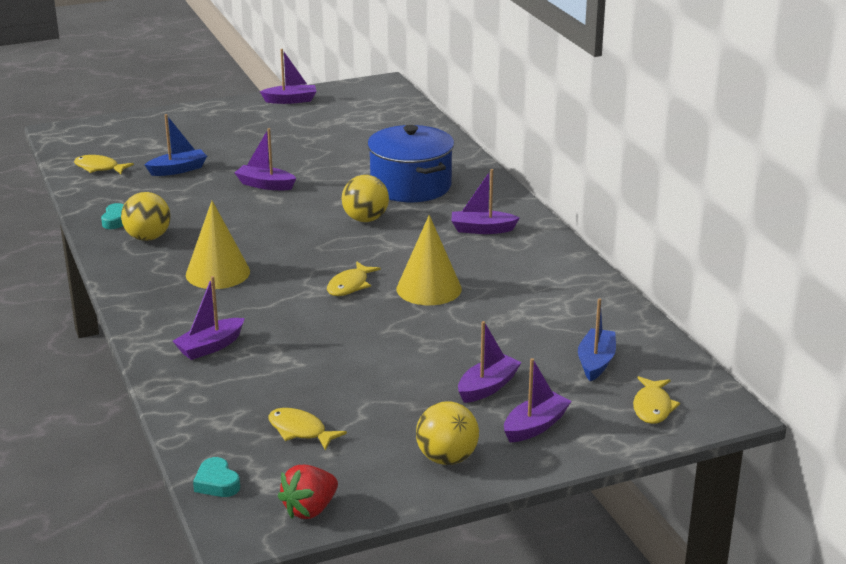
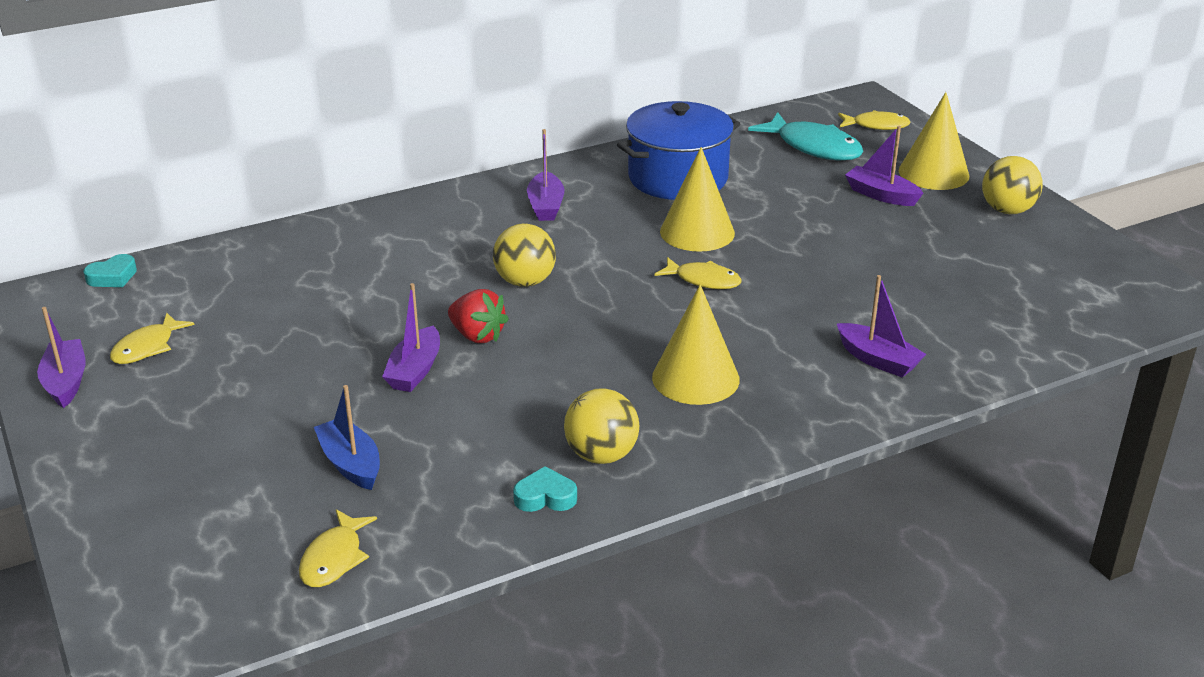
camera: 95 degrees left, 5 degrees up
(217, 483) = (1123, 323): turquoise heart -> turquoise heart (113, 277)
(300, 431) = (1010, 286): yellow fish -> yellow fish (147, 347)
(310, 509) = (1126, 270): red strawberry -> red strawberry (477, 336)
(411, 186) = (422, 256): blue pot -> blue pot (678, 178)
(535, 426) = (933, 173): purple boat -> yellow cone
(596, 362) = (814, 147): blue boat -> turquoise fish

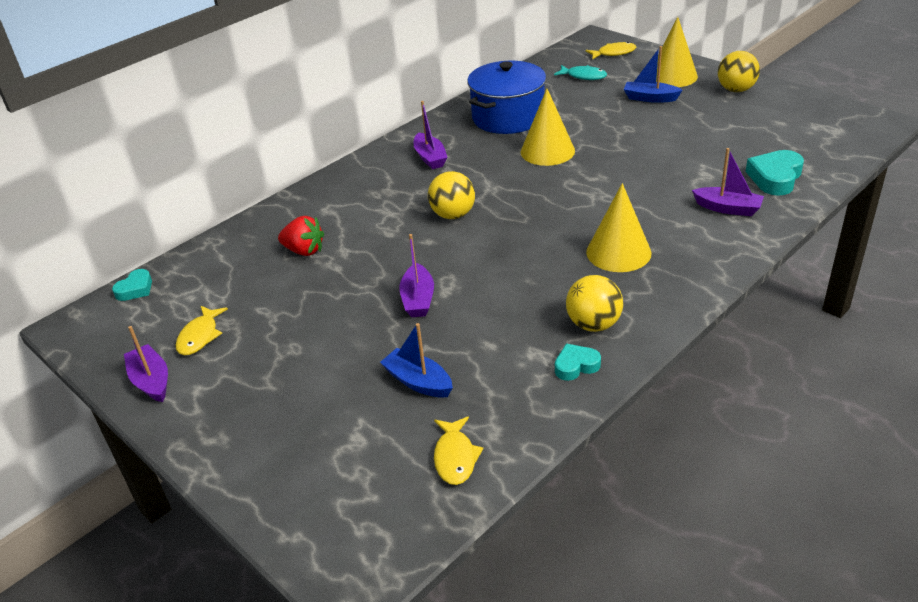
camera: 15 degrees left, 5 degrees up
(477, 336) = (446, 262): red strawberry -> red strawberry (304, 251)
(703, 280) = (575, 183): yellow fish -> none
(814, 147) = (583, 76): turquoise fish -> turquoise fish, size x0.61
(881, 195) = (650, 98): purple boat -> blue boat
(972, 337) = (775, 178): none -> turquoise heart

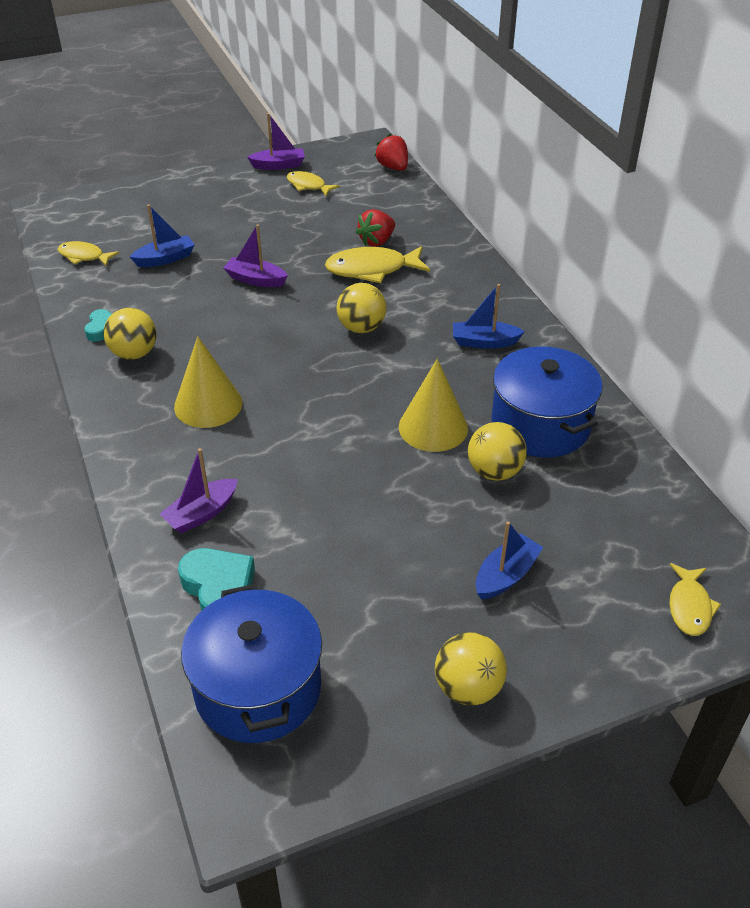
camera: 110 degrees right, 5 degrees up
(135, 289) = (393, 167): turquoise heart -> red strawberry
(357, 238) = (372, 269): none -> yellow fish
(430, 158) = (484, 342): purple boat -> blue boat
(569, 121) = (494, 471): none -> yellow ball
(583, 76) = (621, 537): turquoise fish -> none
(672, 76) = (562, 636): yellow cone -> none
(818, 141) = (258, 688): none -> blue pot

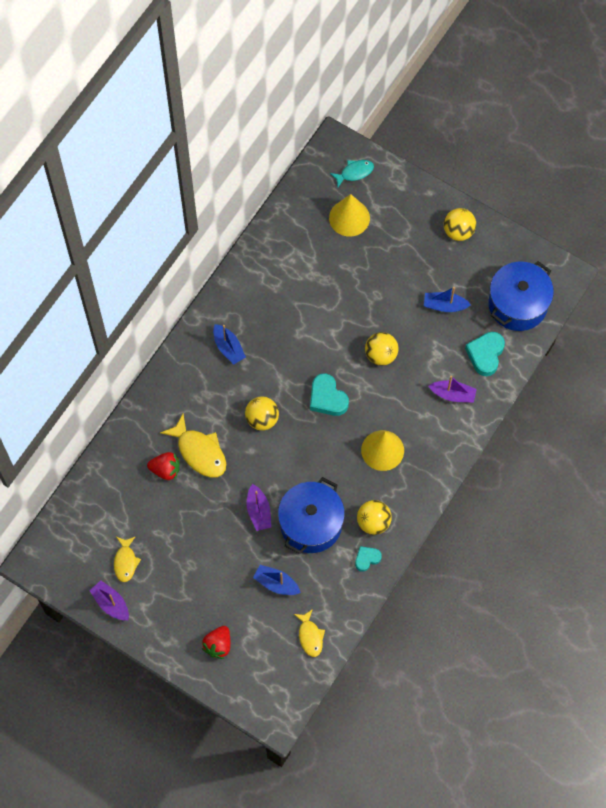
camera: 125 degrees left, 25 degrees up
(330, 391) = (327, 398): none -> turquoise heart
(393, 167) = (60, 522): red strawberry -> red strawberry (218, 645)
(433, 427) = (318, 332): yellow cone -> yellow cone (349, 218)
(494, 471) = (329, 287): yellow ball -> yellow ball (381, 355)
(506, 575) = (390, 248): blue boat -> blue boat (444, 305)
(540, 425) = (279, 284): blue pot -> blue pot (311, 524)
(689, 606) = (354, 172): yellow fish -> turquoise fish

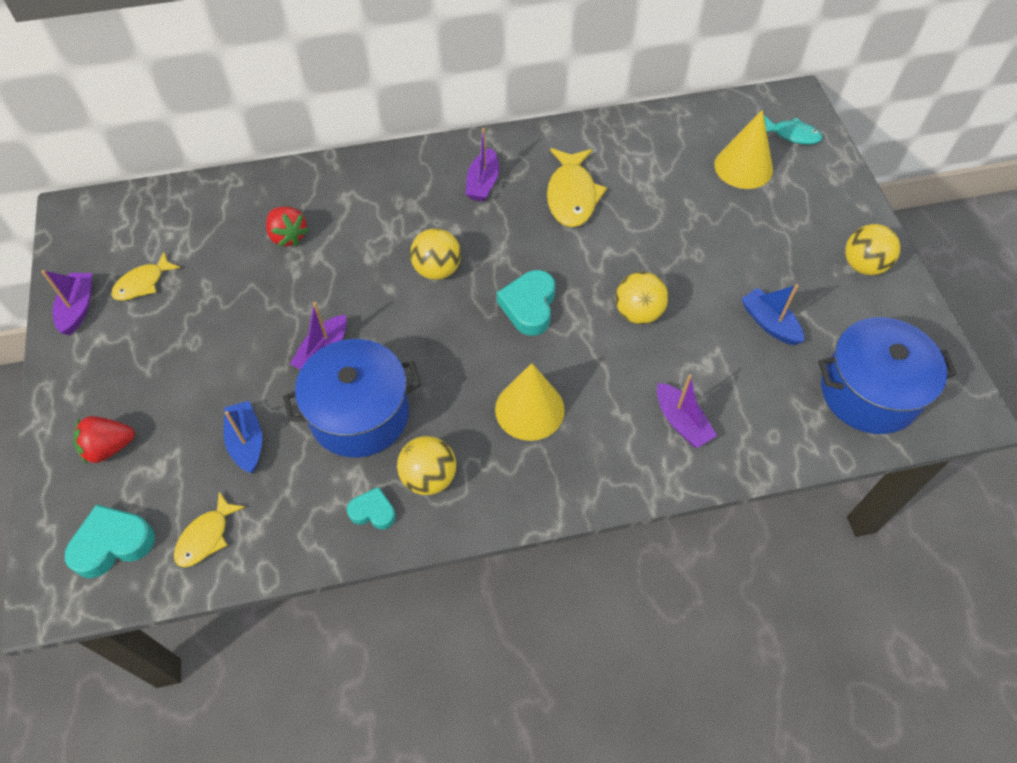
camera: 45 degrees right, 10 degrees down
(199, 452) = (339, 247): yellow fish -> yellow fish (572, 195)
(228, 348) = (483, 183): blue boat -> purple boat
(485, 354) = (769, 413): turquoise heart -> turquoise heart (113, 544)

